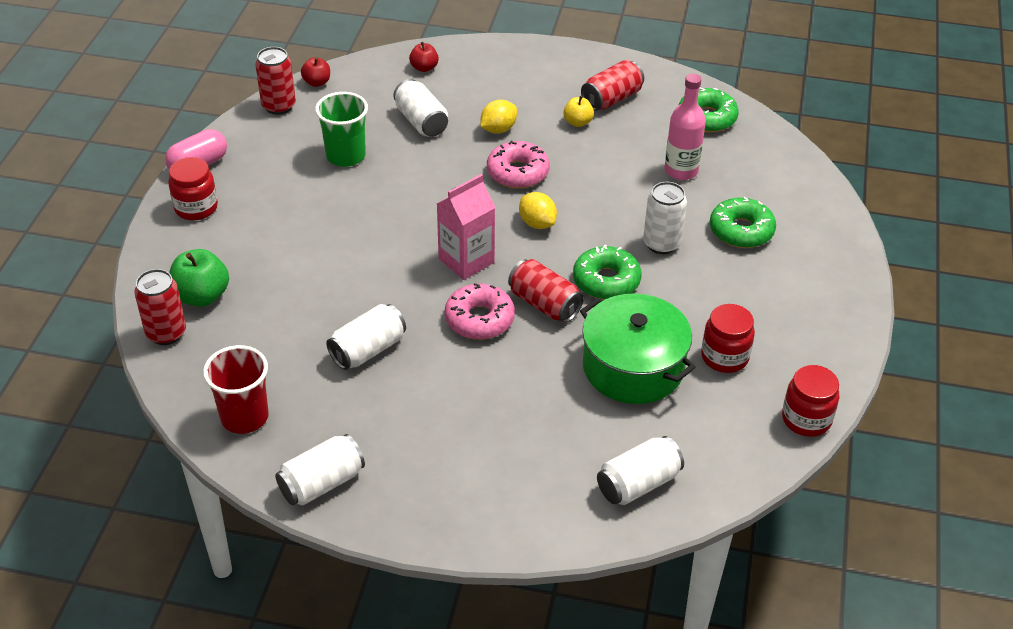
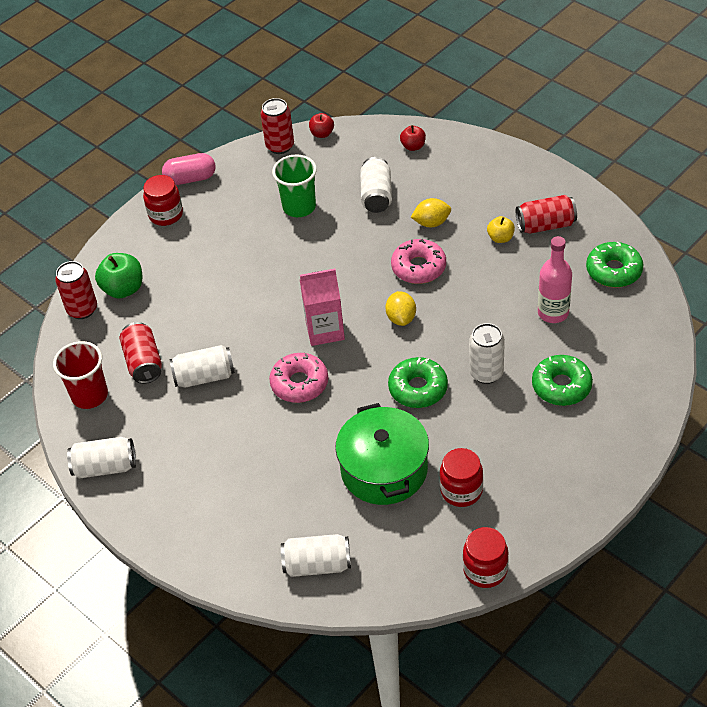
camera: 35 degrees right, 5 degrees up
(544, 304) = (356, 390): red can -> red can (143, 362)

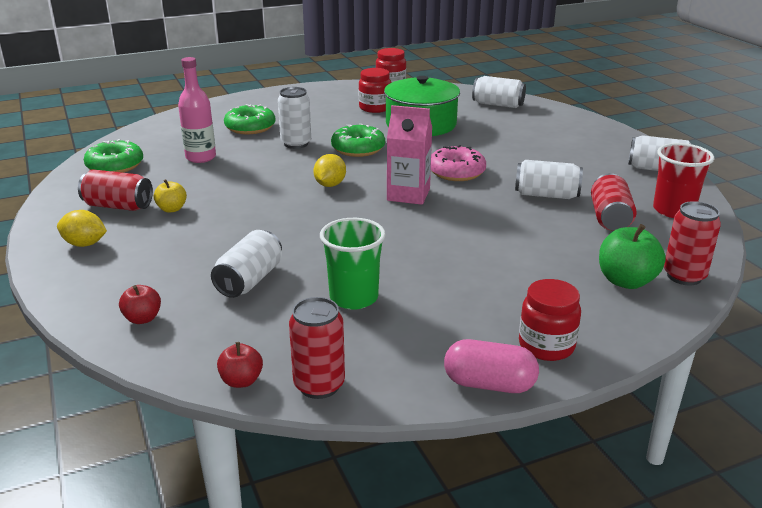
camera: 160 degrees left, 20 degrees down
(418, 267) = (275, 210): pink donut -> none
(431, 223) = (220, 238): yellow lemon -> yellow lemon (85, 244)

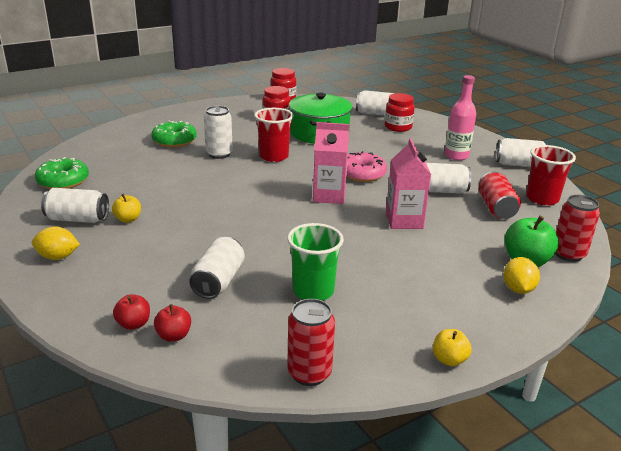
camera: 10 degrees left, 0 degrees up
(118, 206) = (78, 219): red can -> white can
(201, 157) = (139, 170): pink bottle -> pink bottle (456, 156)
(241, 381) = (241, 375): red apple -> red apple (174, 336)
(330, 185) = (260, 190): yellow lemon -> yellow lemon (518, 289)
(358, 149) = (274, 156): green donut -> red cup
(489, 227) = (404, 220): none -> pink carton
(489, 384) = (449, 359): pink capsule -> yellow apple
(546, 346) = (483, 322): red jar -> red jar (398, 127)

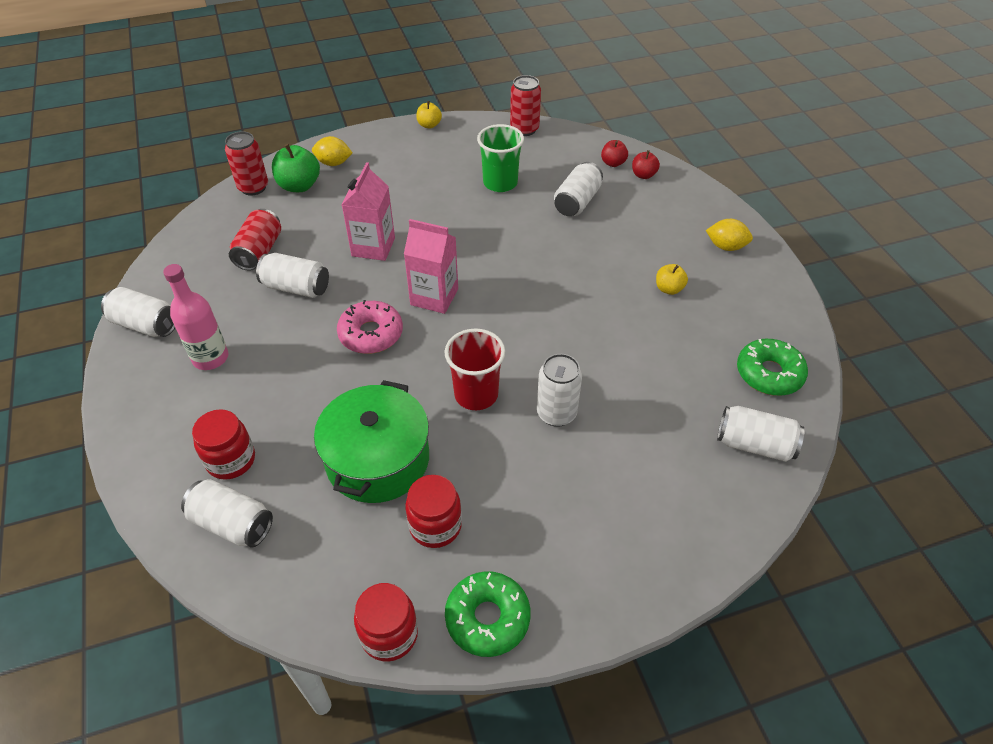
camera: 165 degrees left, 20 degrees up
(78, 219) = (724, 297): white can -> white can (754, 444)
(174, 141) = (626, 468): green donut -> green donut (487, 618)
(518, 289) = (333, 163): yellow lemon -> yellow lemon turned 75 degrees clockwise
(542, 199) = (193, 258): red cup -> none

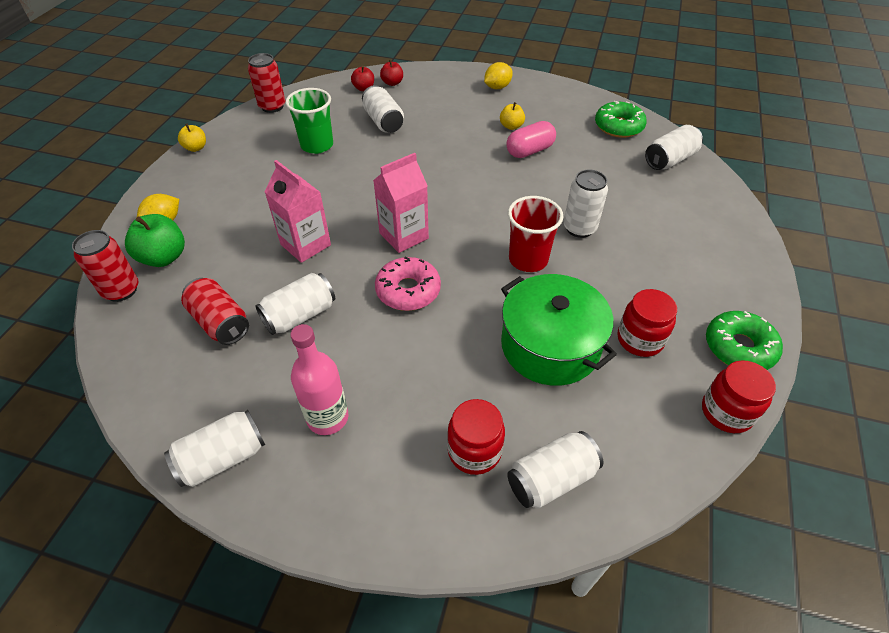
camera: 55 degrees left, 0 degrees up
(642, 321) = (529, 151): none -> pink capsule

